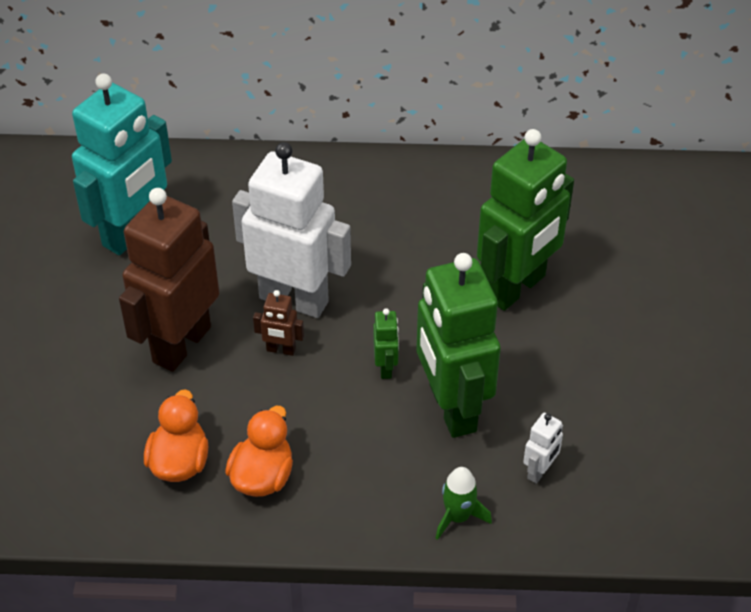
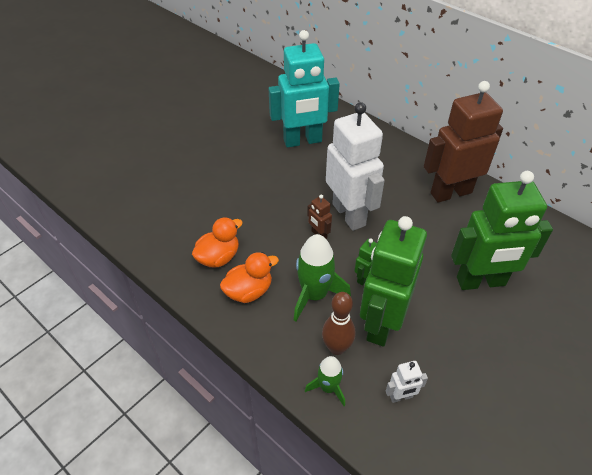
camera: 40 degrees right, 0 degrees up
(181, 344) = (274, 203): brown robot -> brown robot (450, 192)
(346, 427) = (314, 295): none -> green rocket
(428, 469) = (337, 348): none -> brown bowling pin

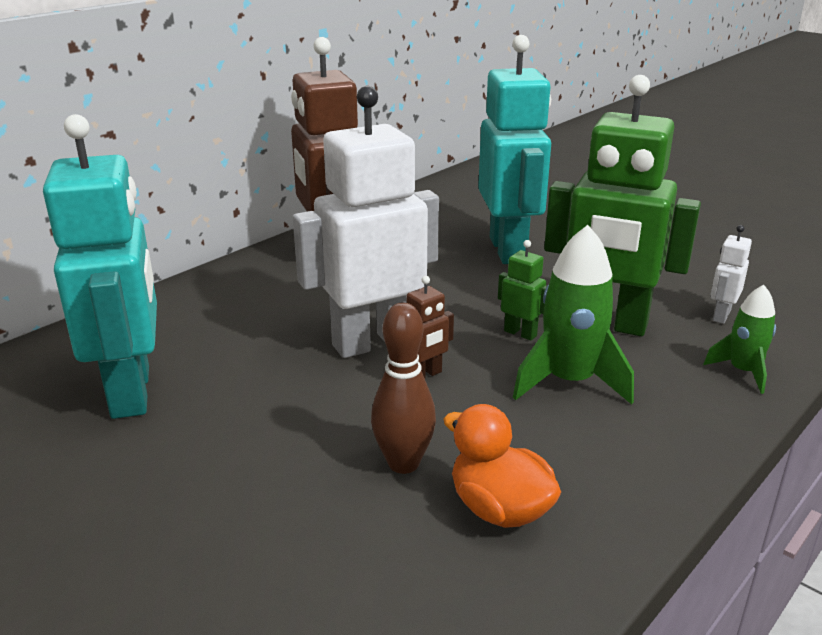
camera: 90 degrees left, 20 degrees down
(249, 291) = (583, 459): orange duck -> none
(337, 348) = (668, 362): brown bowling pin -> brown bowling pin (403, 463)
(401, 397) = (721, 316): white robot -> white robot turned 135 degrees counterclockwise
(481, 282) = (508, 250): green robot -> turquoise robot

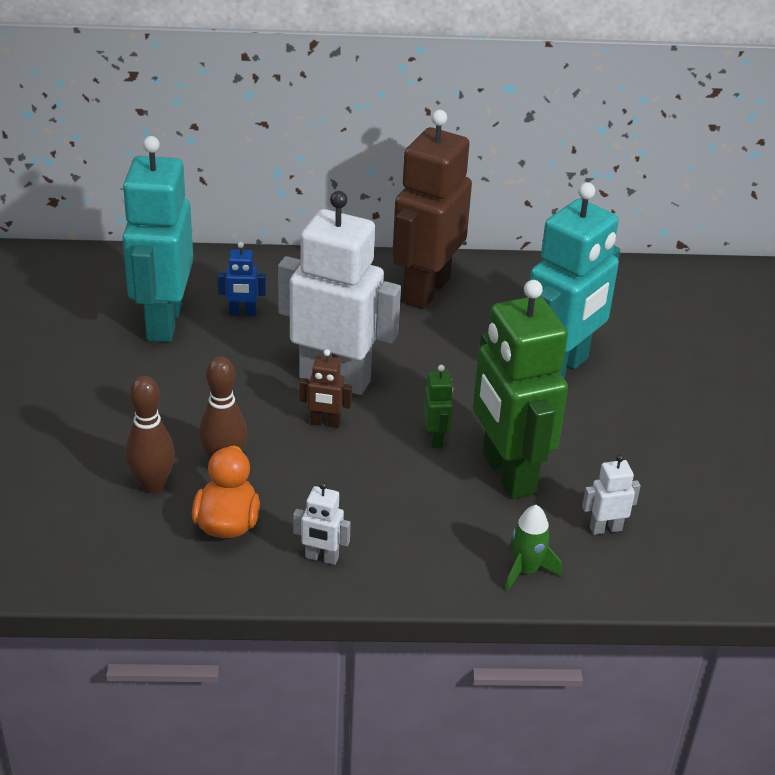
camera: 45 degrees right, 10 degrees up
(132, 392) = (163, 322): turquoise robot -> turquoise robot turned 150 degrees clockwise
(204, 343) = (242, 313): none -> blue robot
(369, 532) = (152, 485): none -> brown bowling pin
(569, 381) = (400, 490): green rocket -> none
(620, 472) = (321, 558): none -> white robot

